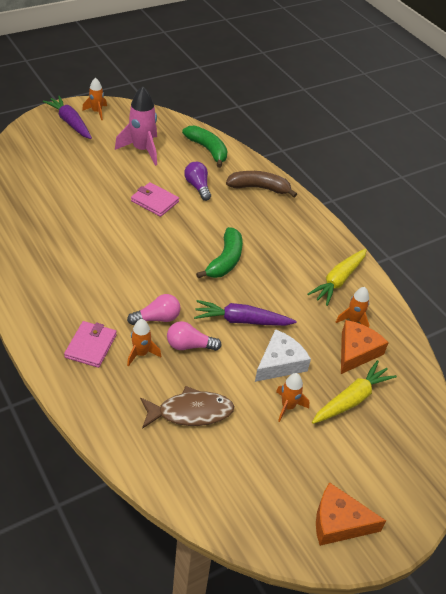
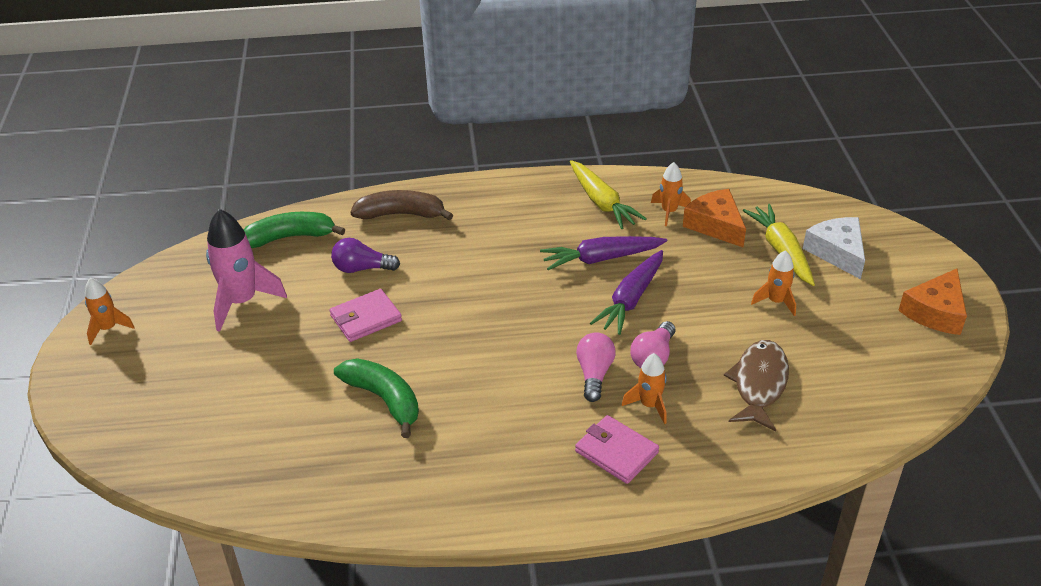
camera: 60 degrees left, 5 degrees down
(70, 123) = (112, 366): purple carrot -> purple carrot (601, 259)
(225, 260) = (520, 284): green banana -> green banana (384, 399)
(259, 188) = (401, 214): brown banana -> brown banana turned 60 degrees clockwise
(280, 363) = (710, 288): white cheese -> white cheese (837, 252)

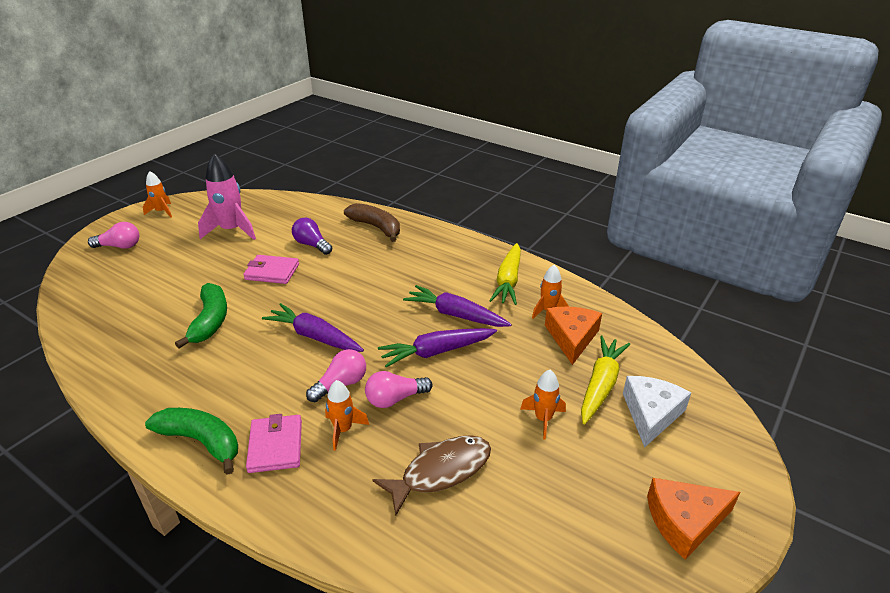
camera: 40 degrees right, 5 degrees down
(130, 394) = (120, 246): none -> pink light bulb
(290, 237) = (303, 211): green banana -> green banana (201, 441)
(509, 351) = (314, 336): none -> purple carrot

